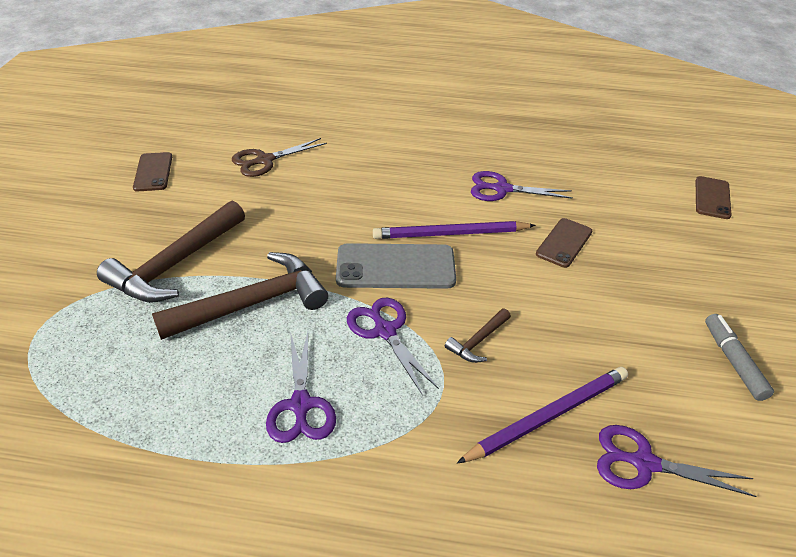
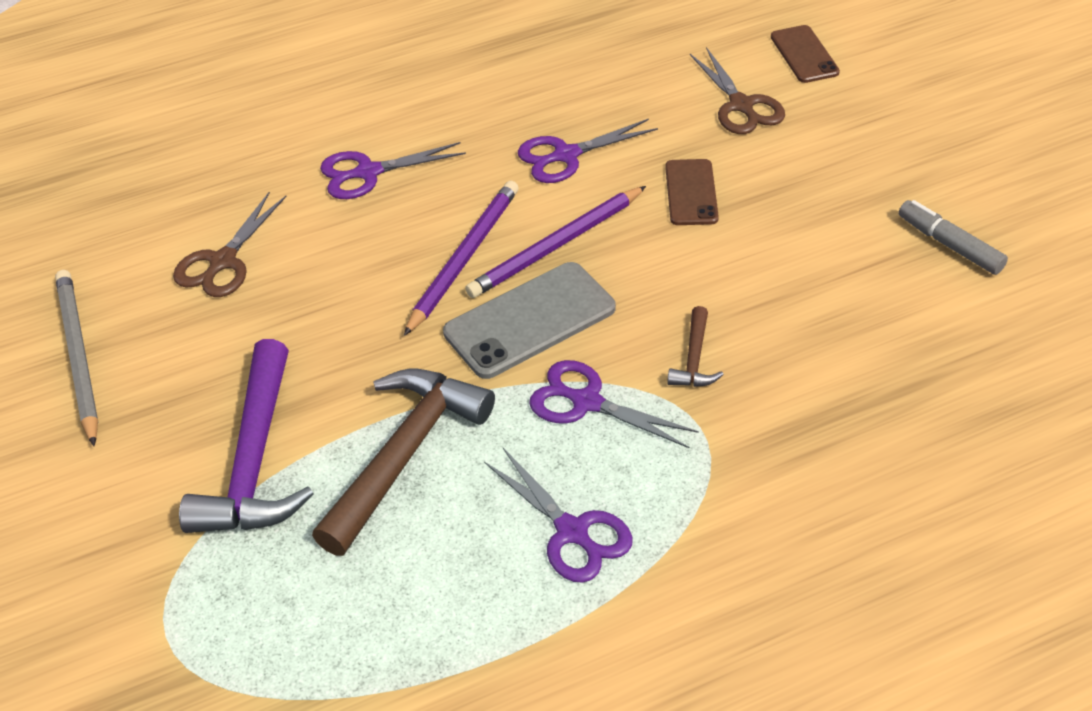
camera: 30 degrees left, 5 degrees up
(153, 172) = (78, 356): brown phone -> grey pencil
(176, 264) = (254, 460): brown hammer -> purple hammer
(548, 416) = (824, 398): purple pencil -> purple pencil (464, 258)
(642, 208) = (741, 105): none -> brown scissors
(644, 463) = (941, 394): purple scissors -> purple scissors (368, 172)

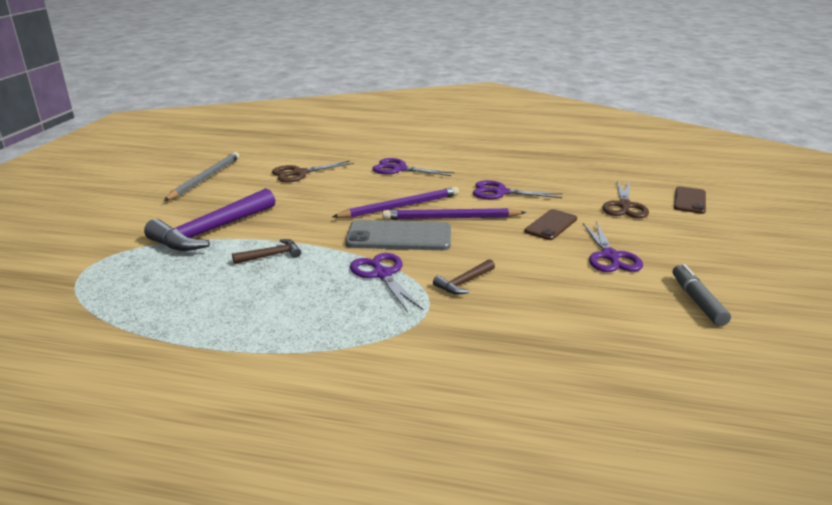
camera: 35 degrees right, 20 degrees down
(404, 455) = (271, 255): brown hammer -> brown hammer, size x0.46
(572, 531) = (300, 317): purple scissors -> purple scissors (610, 256)

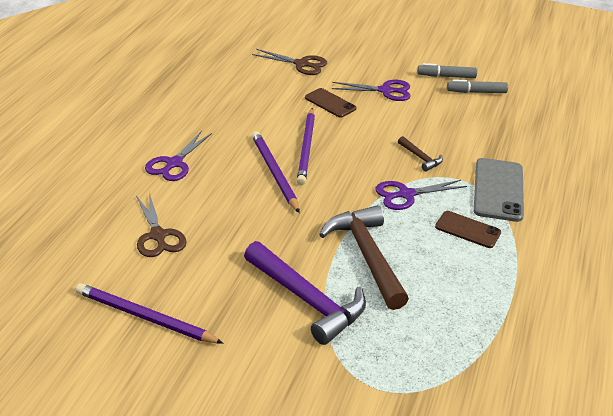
camera: 85 degrees left, 10 degrees up
(205, 178) = (145, 317): grey pencil -> purple pencil
(271, 255) = (367, 256): brown hammer -> brown hammer, size x2.16
(399, 236) = (339, 180): grey phone -> grey phone (498, 190)
(501, 192) = (257, 114): purple scissors -> none
(674, 328) = (476, 92): none -> grey marker
(689, 200) = (298, 36): brown phone -> brown phone (467, 230)

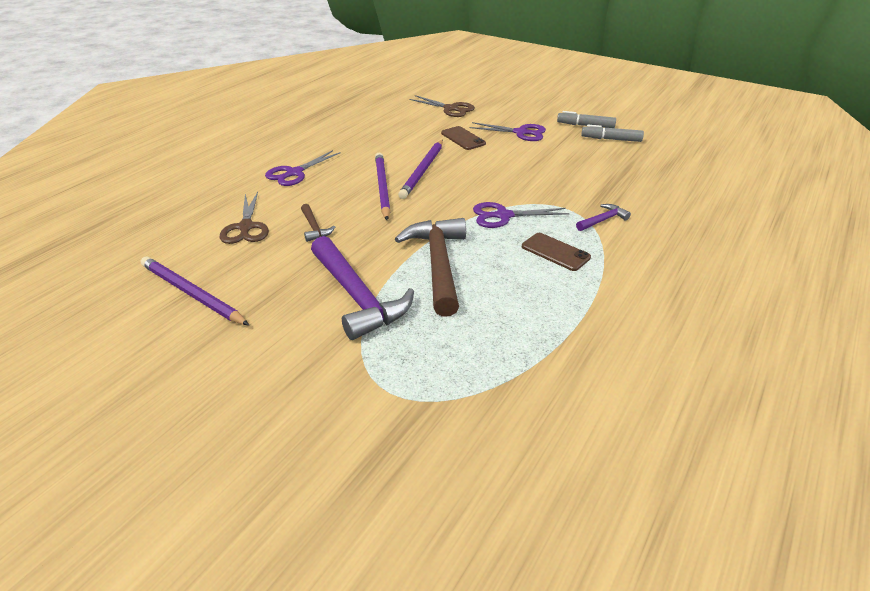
camera: 15 degrees right, 0 degrees up
(420, 158) = (532, 187): brown hammer -> brown hammer (314, 228)
(498, 190) = (603, 220): grey phone -> purple hammer

